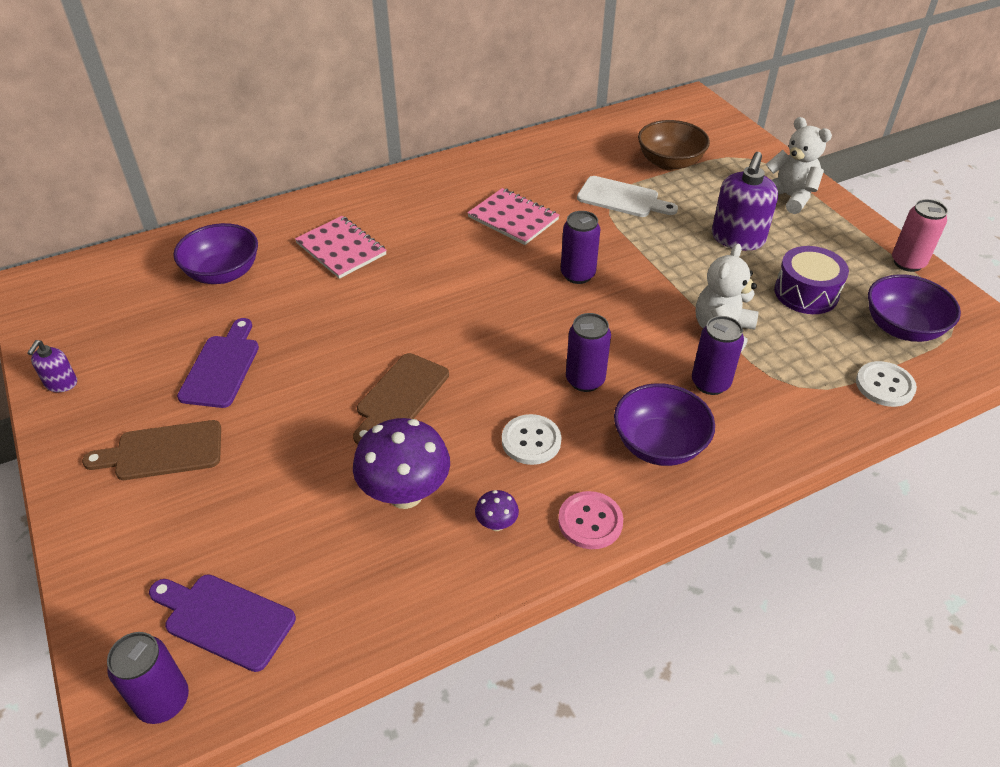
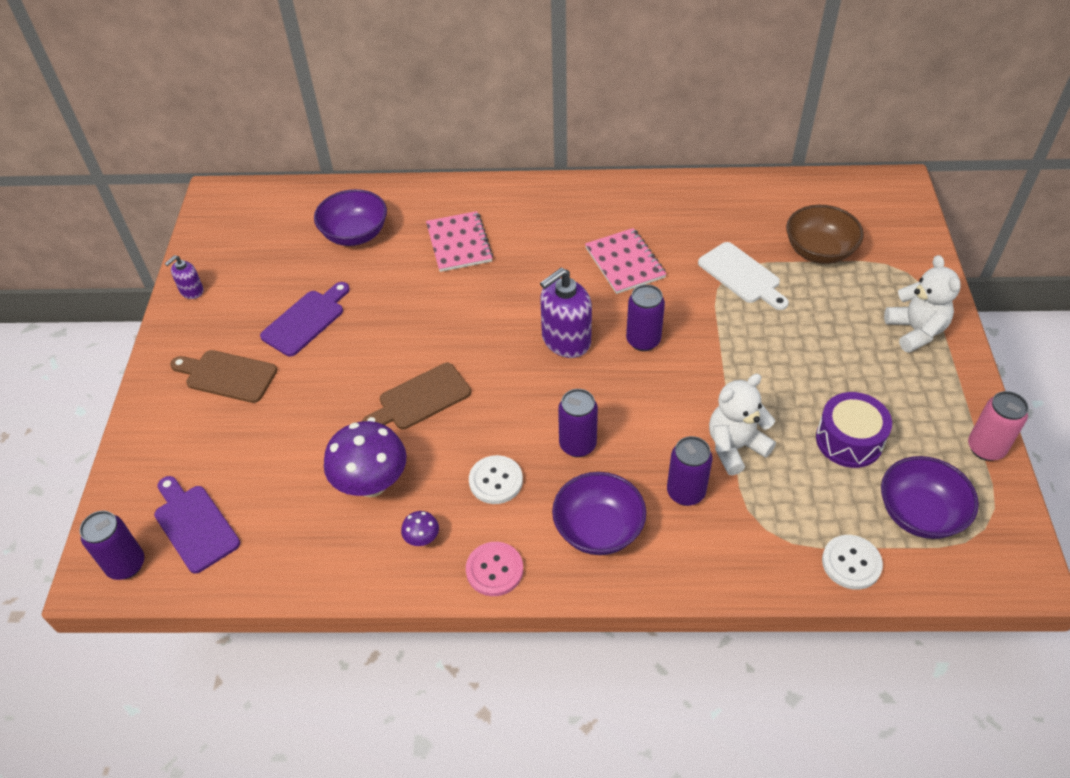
camera: 30 degrees right, 5 degrees up
(737, 238) = (825, 358): purple soap dispenser -> purple soap dispenser (565, 340)

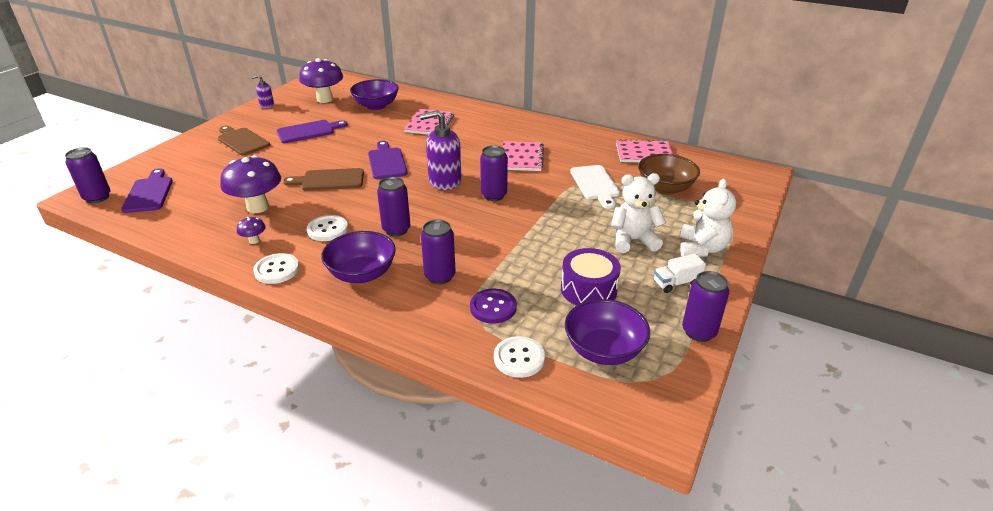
camera: 25 degrees right, 15 degrees down
(267, 247) = (324, 99): none -> purple mushroom
(465, 336) = (387, 162): none -> purple cutting board
(494, 570) = (277, 270): pink button -> white button
(735, 447) = (499, 265): white teddy bear -> white teddy bear (633, 240)
(757, 200) = (644, 153): none -> pink notebook
(775, 509) = (493, 307): none -> purple button
(924, 392) = (676, 283): none -> white truck
(985, 448) = (699, 332): pink can -> purple can

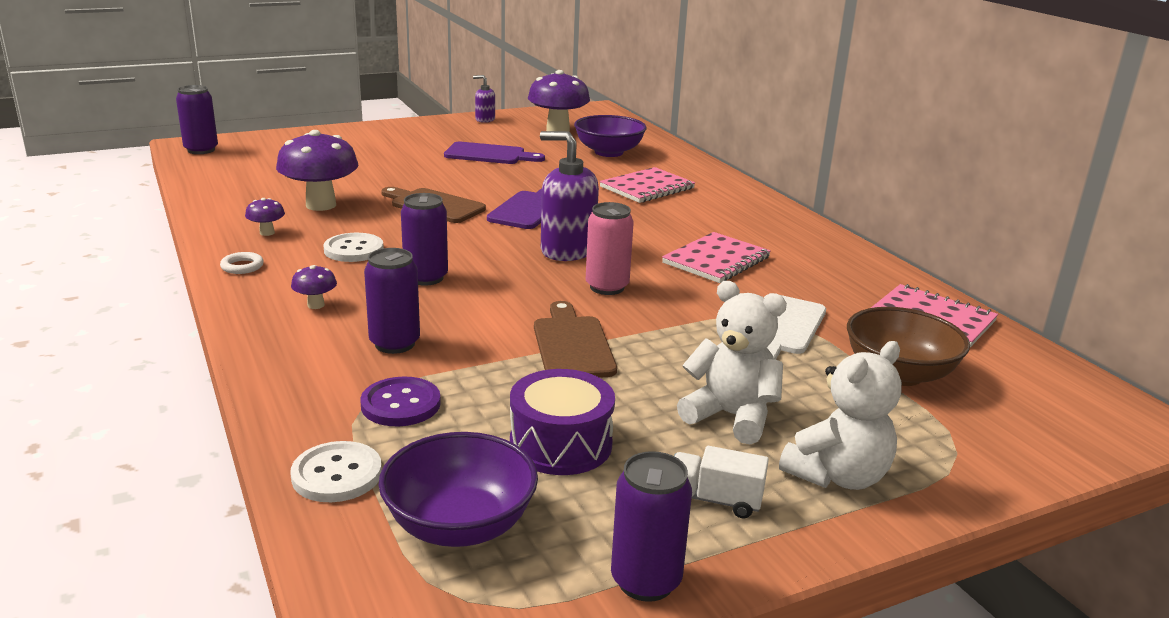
camera: 35 degrees right, 10 degrees down
(149, 193) = (247, 160): purple cutting board -> none
(242, 141) = (406, 143): brown cutting board -> brown cutting board (572, 345)
(277, 270) = (242, 266): white button -> white ring
(362, 274) = (316, 305): purple bowl -> purple mushroom
(494, 195) = (607, 287): purple can -> pink can

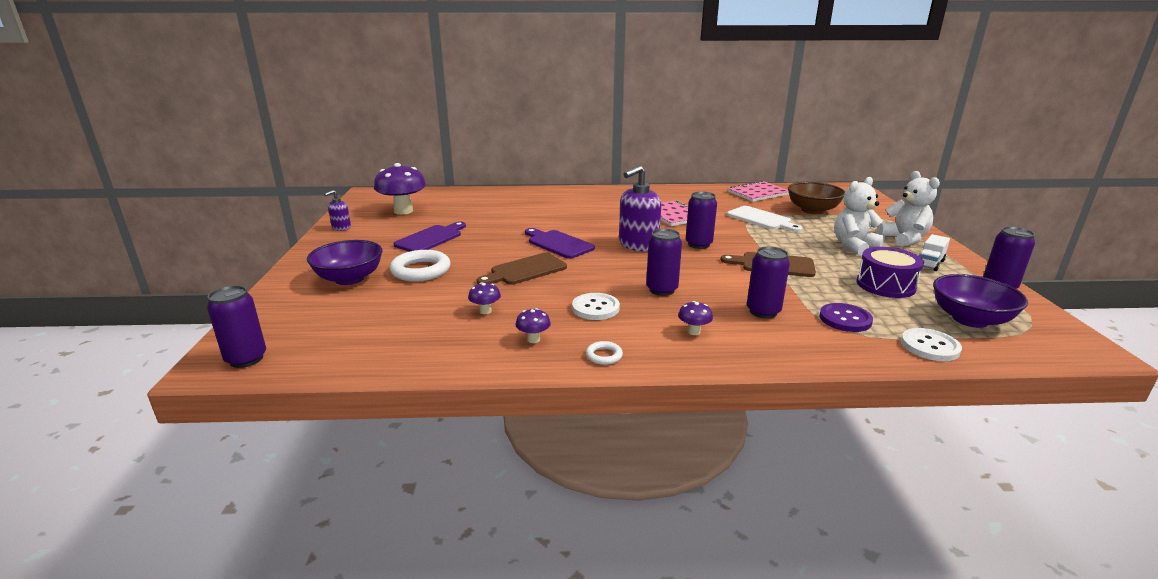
camera: 65 degrees left, 0 degrees up
(321, 205) = (485, 311): purple mushroom -> purple mushroom, size x0.45
(401, 166) = (421, 270): none -> white ring
(607, 287) = (698, 244): pink can -> purple can
(608, 152) = (470, 206): purple bowl -> purple bowl (349, 278)
(647, 188) = (548, 209): pink notebook -> none

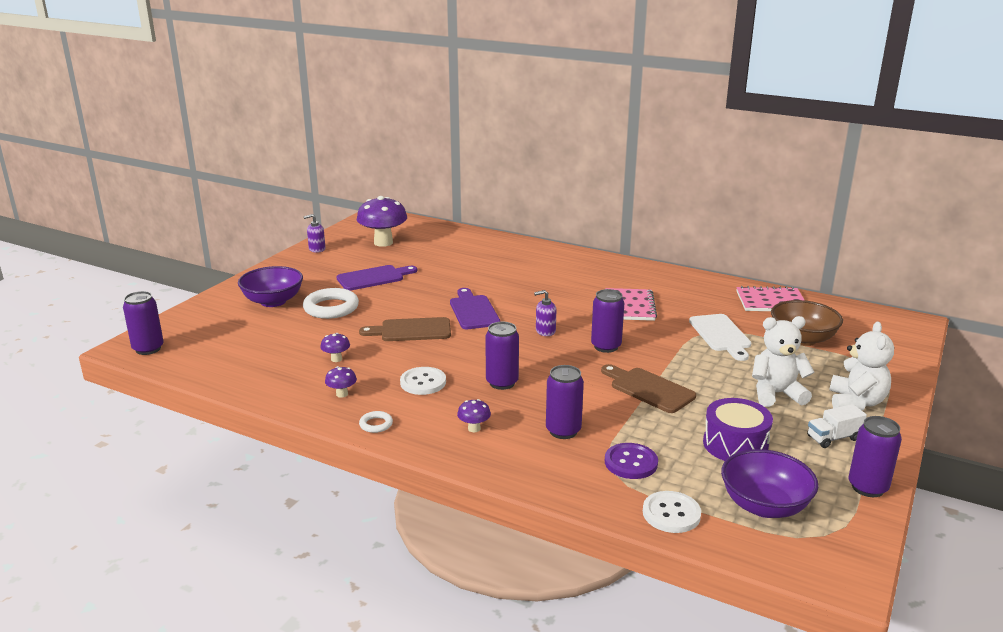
camera: 30 degrees right, 0 degrees up
(638, 245) = (545, 331): purple soap dispenser -> purple soap dispenser, size x0.52

